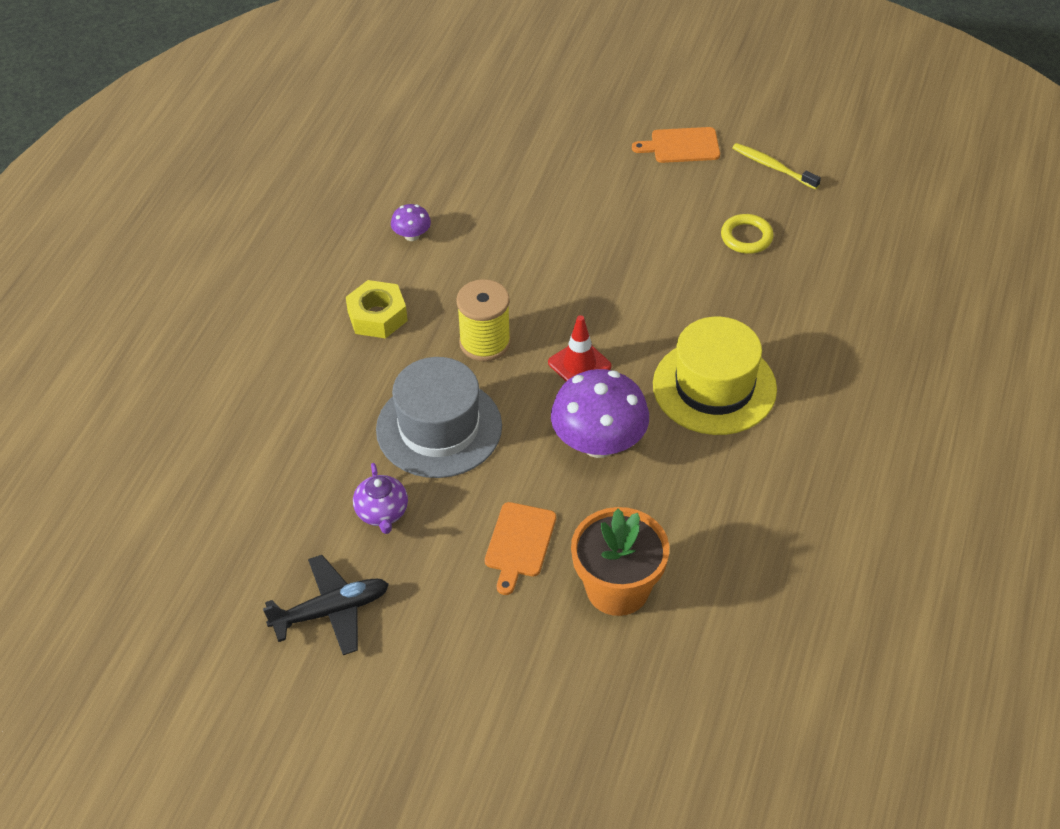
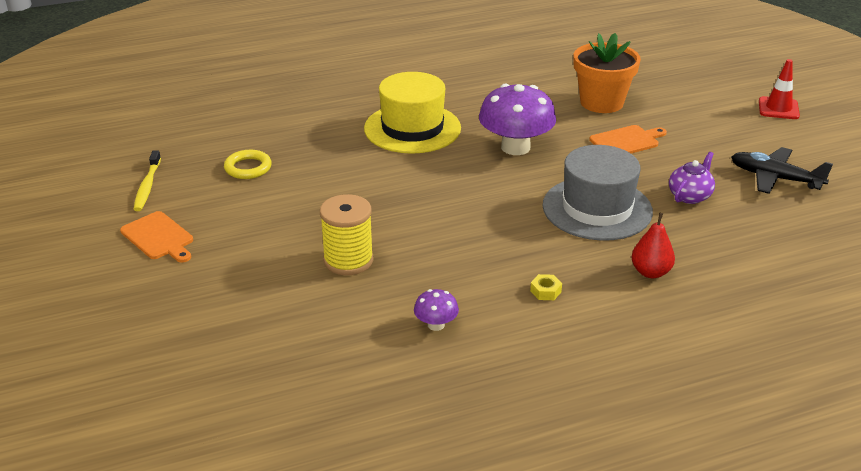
camera: 130 degrees left, 15 degrees down
(324, 395) = (650, 272): none -> red pear
(377, 316) = (545, 291): yellow nut -> yellow nut, size x0.49
(485, 342) = (498, 227): yellow spool -> yellow spool (348, 260)
(579, 364) = (462, 181): red traffic cone -> red traffic cone (778, 108)

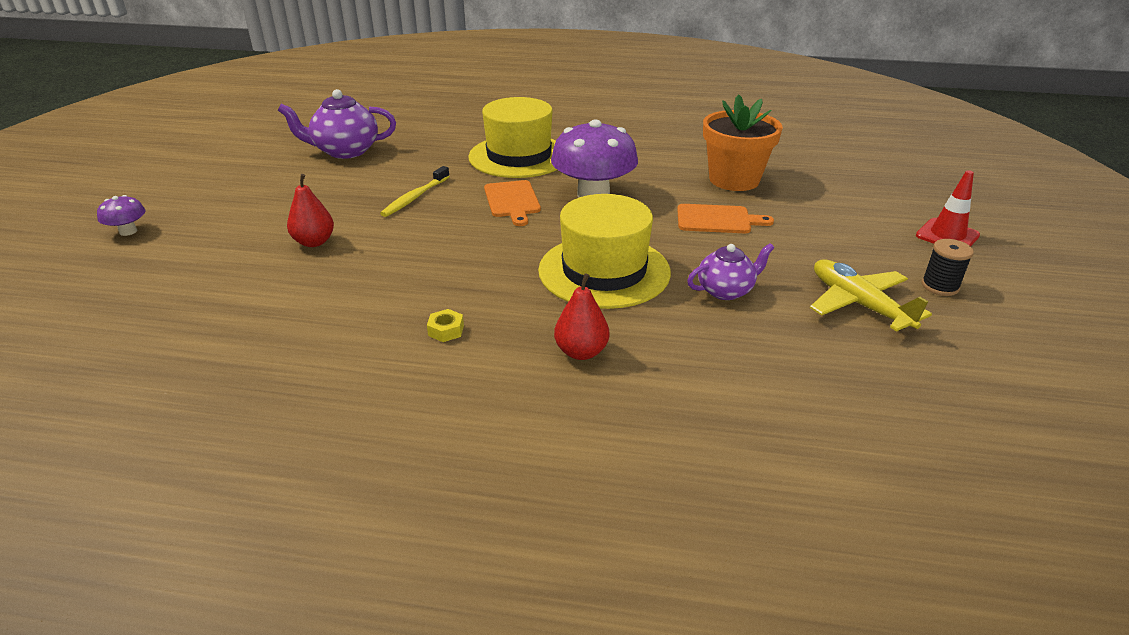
camera: 30 degrees right, 0 degrees up
(147, 186) = (257, 144): yellow toothbrush -> yellow toothbrush (415, 197)
(158, 237) = (208, 180): orange cutting board -> orange cutting board (512, 201)
(248, 168) = (345, 151): yellow ring -> purple teapot
(348, 260) = (314, 242): yellow spool -> red pear
(436, 325) = (303, 322): purple mushroom -> purple mushroom (128, 231)
(597, 208) = (604, 271): grey hat -> yellow hat
(775, 178) = (858, 304): black plane -> yellow plane
(807, 149) = (940, 286): none -> black spool

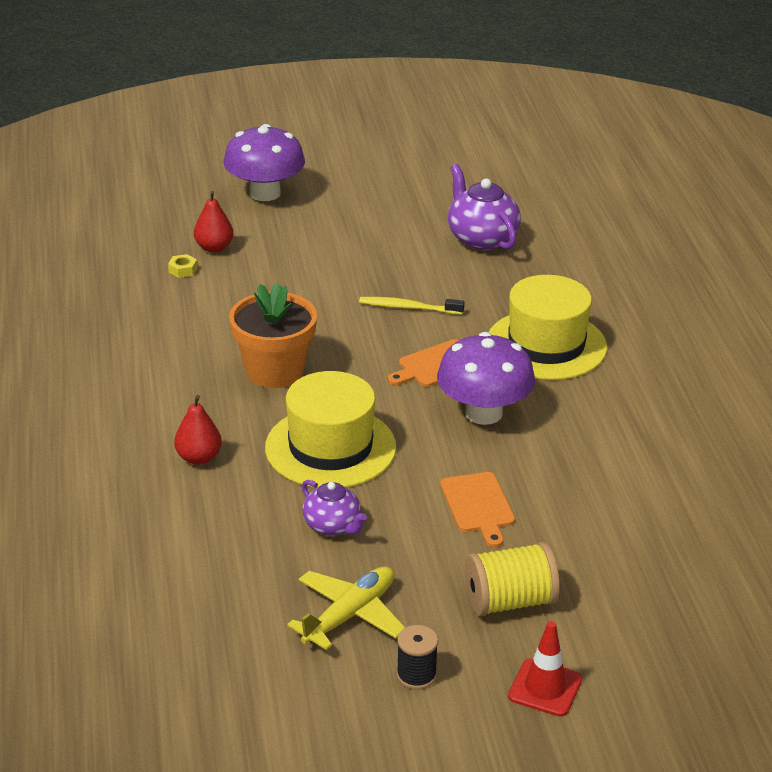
camera: 70 degrees right, 0 degrees up
(128, 231) = (265, 193): purple mushroom -> purple mushroom, size x2.17
(314, 242) = (296, 282): red pear -> red pear (214, 248)
(446, 330) = (199, 385): yellow nut -> yellow nut (183, 270)
(734, 180) = (591, 508): orange flower pot -> orange flower pot (274, 371)
(843, 230) = (509, 601): none -> yellow spool

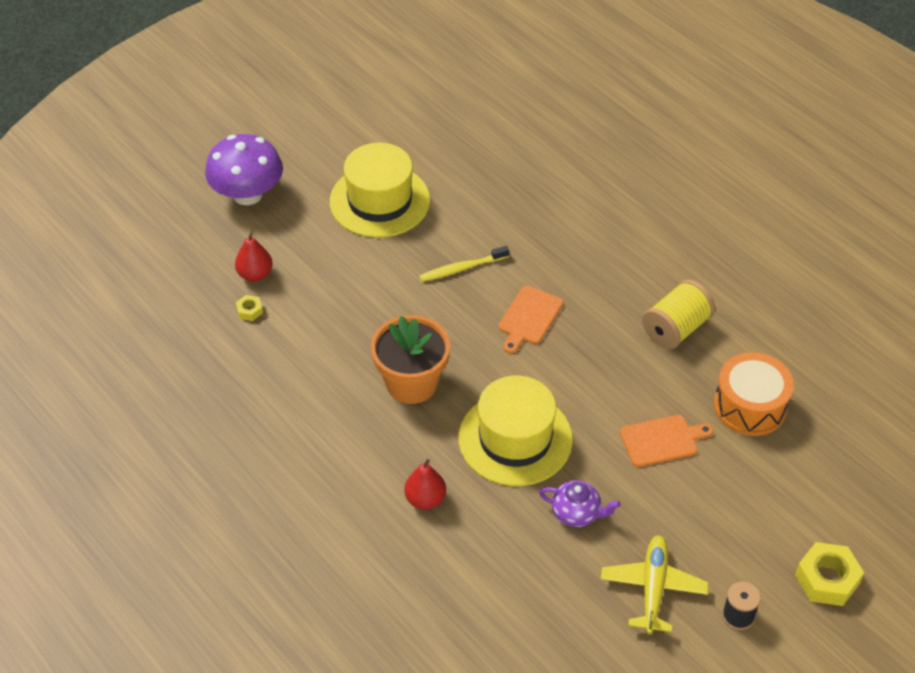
camera: 30 degrees left, 15 degrees up
(478, 506) = (662, 440): orange cutting board -> orange cutting board turned 60 degrees counterclockwise
(481, 238) = (460, 169): purple teapot -> none
(483, 413) = (598, 349): purple mushroom -> none
(509, 601) = (748, 517): yellow spool -> yellow spool (676, 329)
(545, 688) = (827, 579): red traffic cone -> yellow nut
(546, 345) = (592, 259): yellow hat -> yellow hat (380, 201)
(601, 515) = (750, 406): none -> orange drum

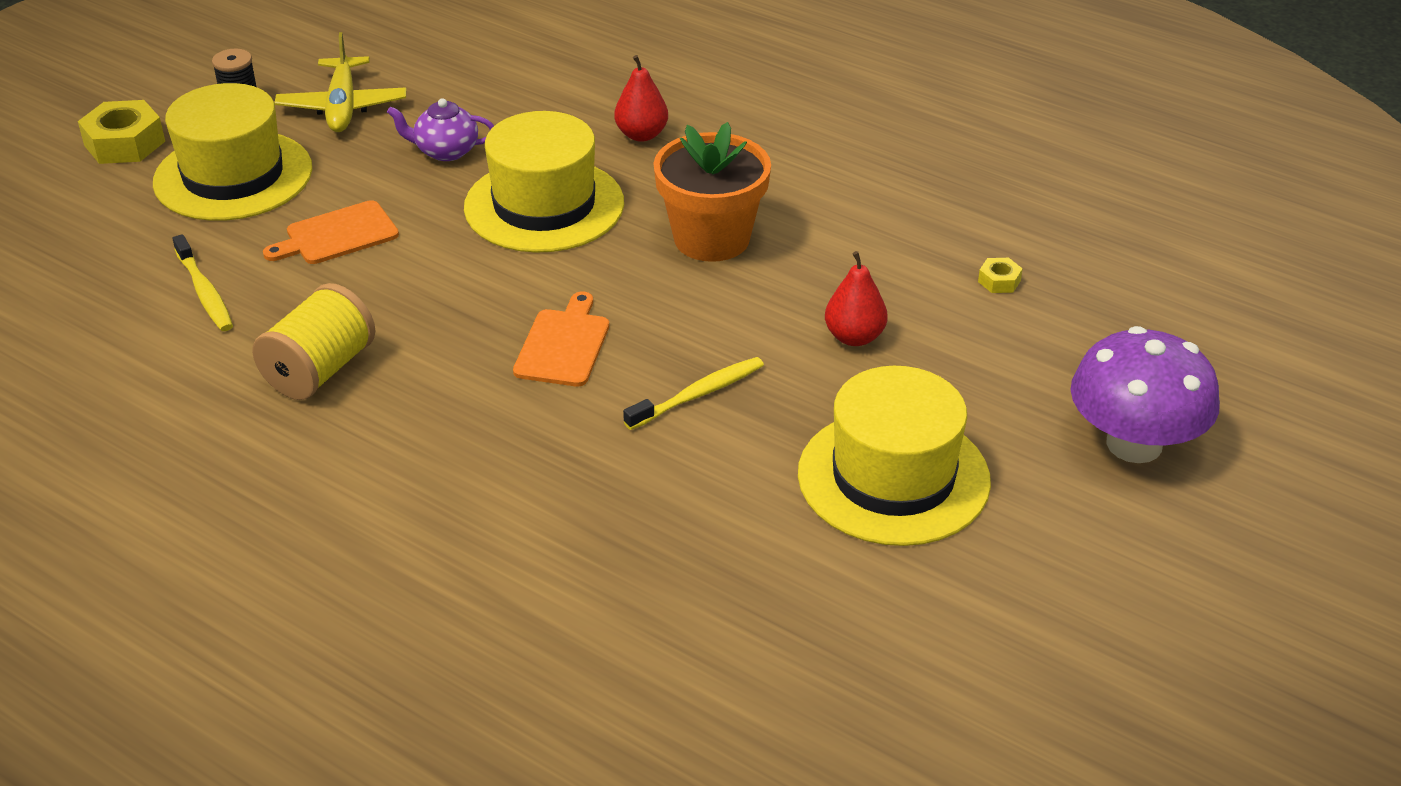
camera: 165 degrees right, 10 degrees down
(255, 274) = (1027, 328): red pear -> red pear (854, 337)
(738, 520) = (233, 176): none -> yellow hat
(750, 406) = (205, 292): orange drum -> yellow toothbrush

